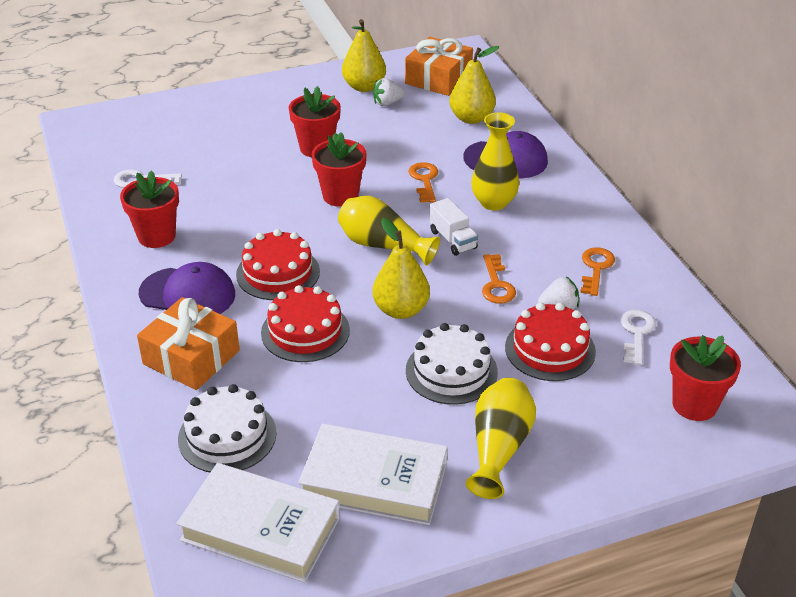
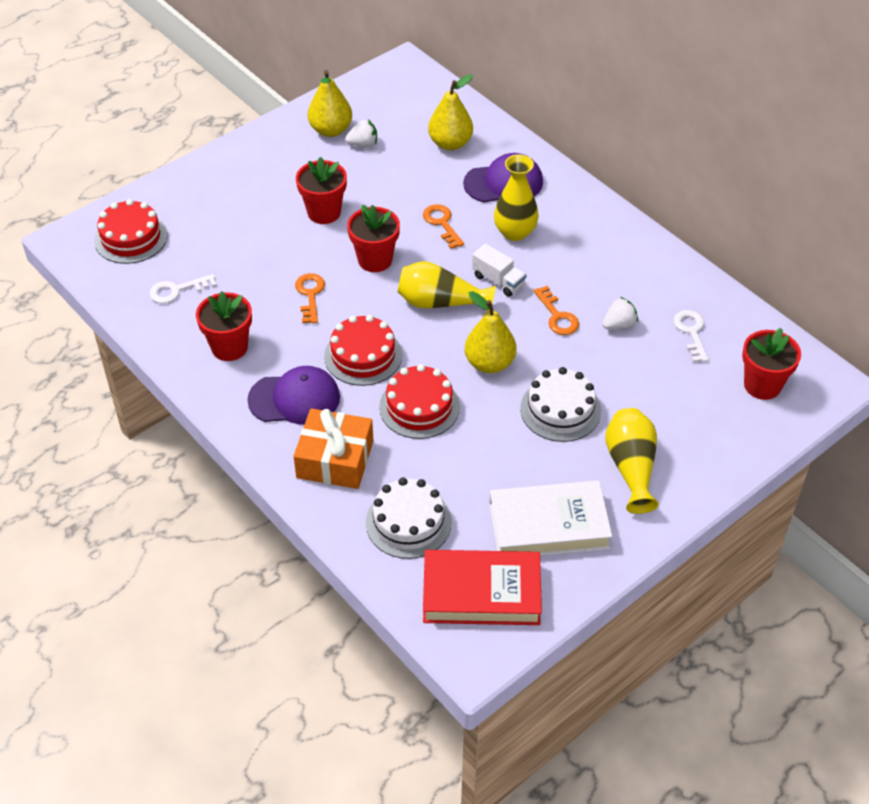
camera: 20 degrees left, 10 degrees up
(260, 529) = (481, 593): white book -> red book
(387, 103) = (363, 144): white strawberry -> white strawberry turned 150 degrees counterclockwise
(438, 78) = (396, 104): orange gift -> none
(550, 349) = (629, 366): red cake -> red cake (131, 238)
(596, 268) = (632, 278): orange key -> orange key (310, 295)

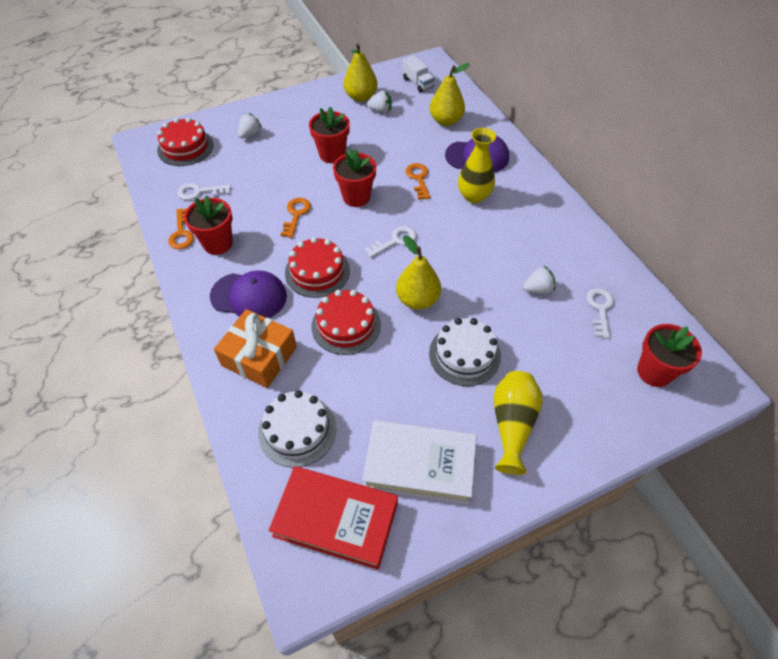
camera: 15 degrees right, 5 degrees up
(208, 205) = (250, 134): none -> white strawberry
(440, 303) = (395, 241): yellow vase -> white key
(498, 280) = (448, 232): white truck -> white truck (417, 83)
(557, 316) = (487, 271): orange key -> orange key (181, 233)

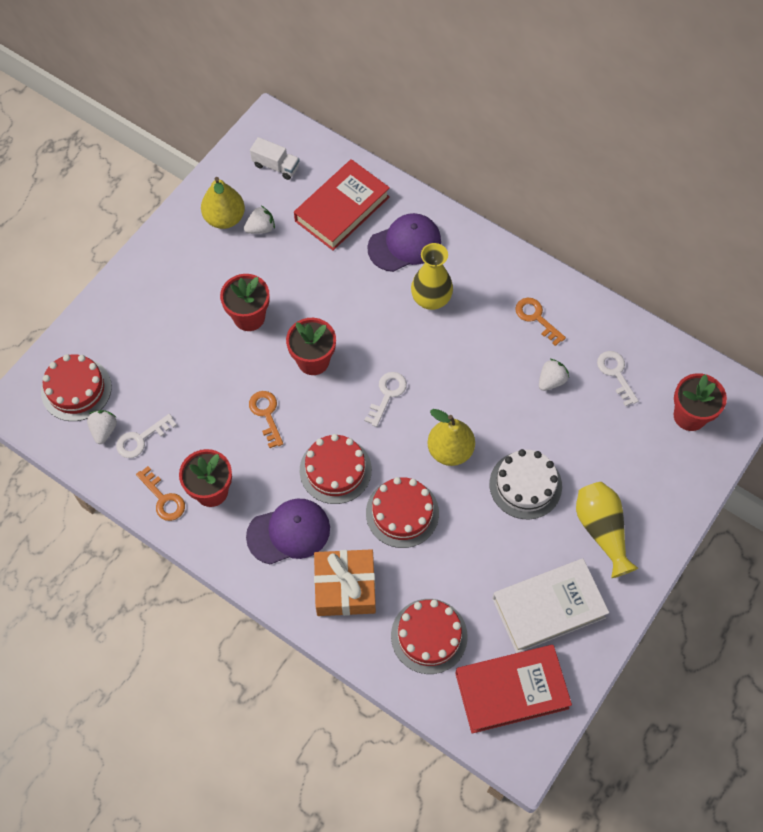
camera: 30 degrees left, 10 degrees up
(250, 134) = (137, 334): white strawberry -> white strawberry (104, 430)
(297, 430) = (429, 636): white cake -> red cake
(418, 179) = (362, 304): orange key -> orange key (536, 318)
(446, 121) = (342, 209): yellow pear -> red book

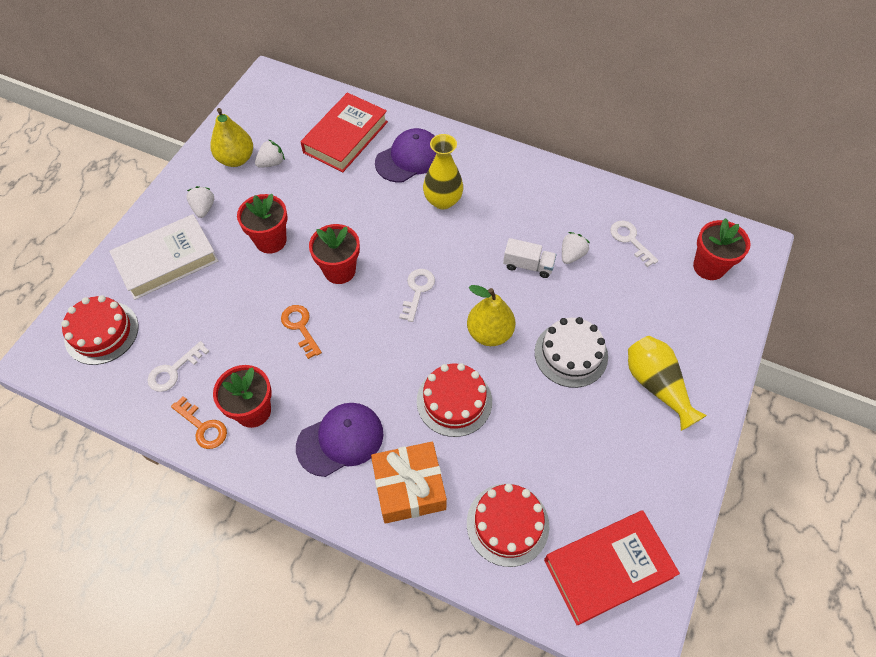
camera: 10 degrees left, 5 degrees down
(104, 430) = (133, 368): white strawberry -> white strawberry (204, 208)
(276, 166) = (278, 110): white truck -> white truck (528, 265)
(335, 470) = (378, 369): red cake -> none
(536, 318) = (544, 203): orange key -> none
(548, 607) = (624, 472): white book -> white book (167, 261)

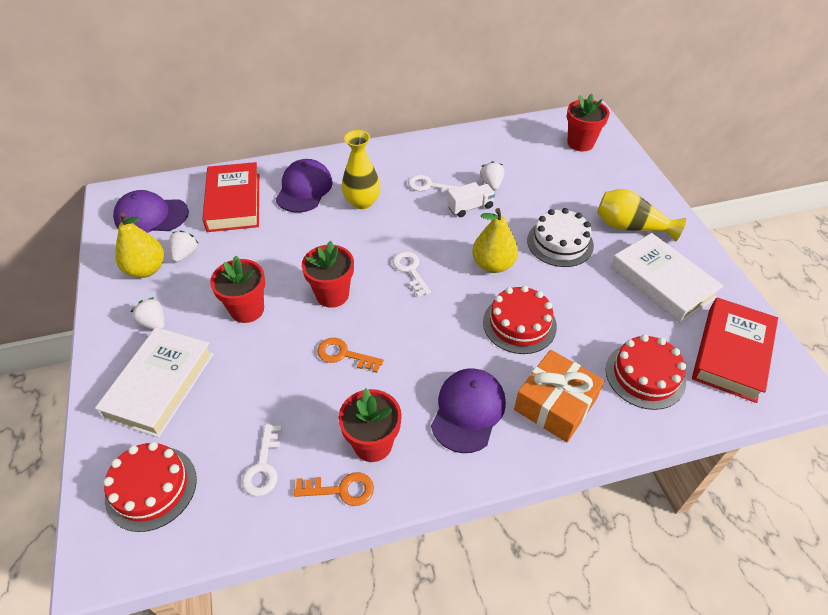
camera: 40 degrees left, 10 degrees down
(278, 113) = (151, 216): none -> purple cap
(622, 458) = (662, 282): none -> white book
(630, 240) = (517, 155): white key -> white key (429, 186)

